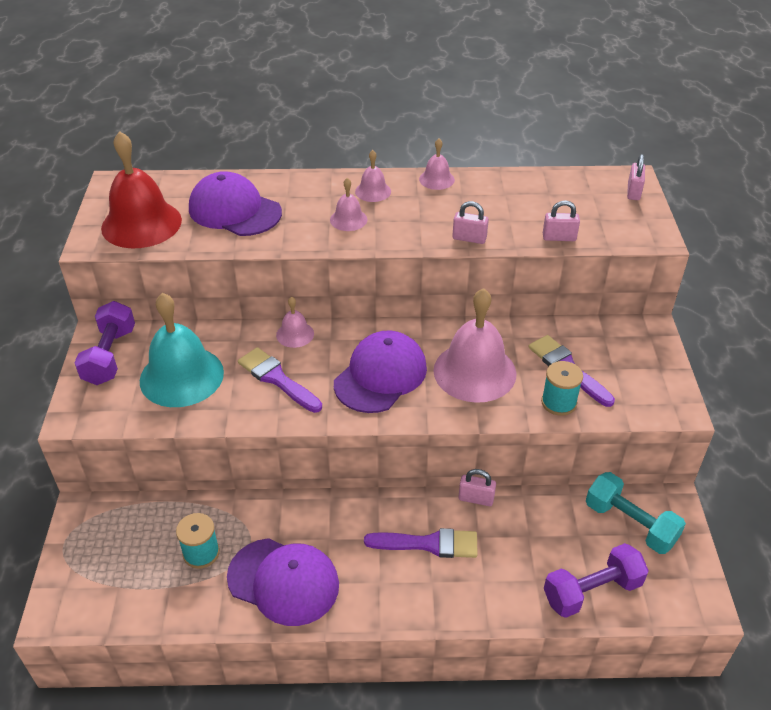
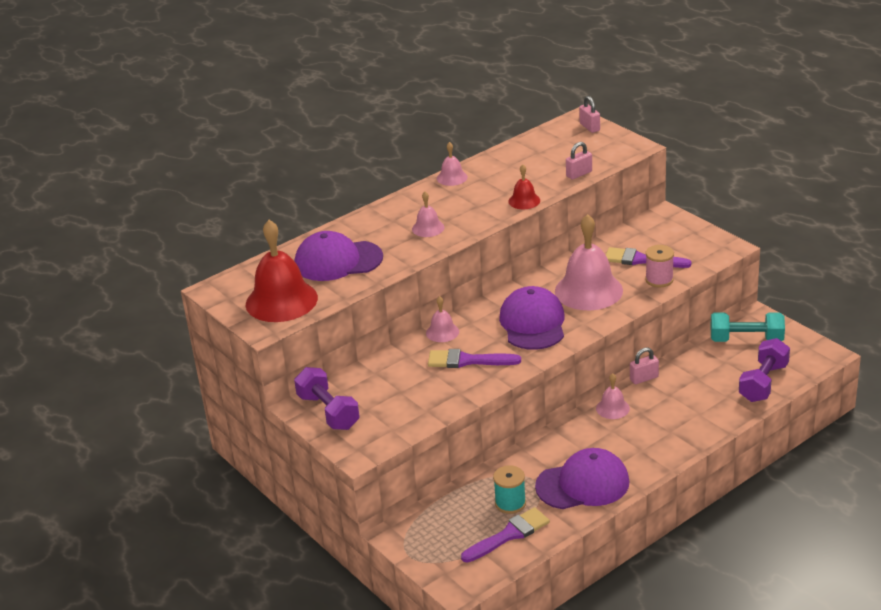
camera: 35 degrees left, 10 degrees down
(181, 376) = (399, 394): turquoise bell -> none
(373, 191) = (418, 204): pink bell -> pink bell (612, 408)
(429, 544) = (645, 416): purple brush -> purple brush (509, 535)
(469, 238) = (524, 201): pink padlock -> red bell
(558, 402) = (659, 280): turquoise spool -> pink spool

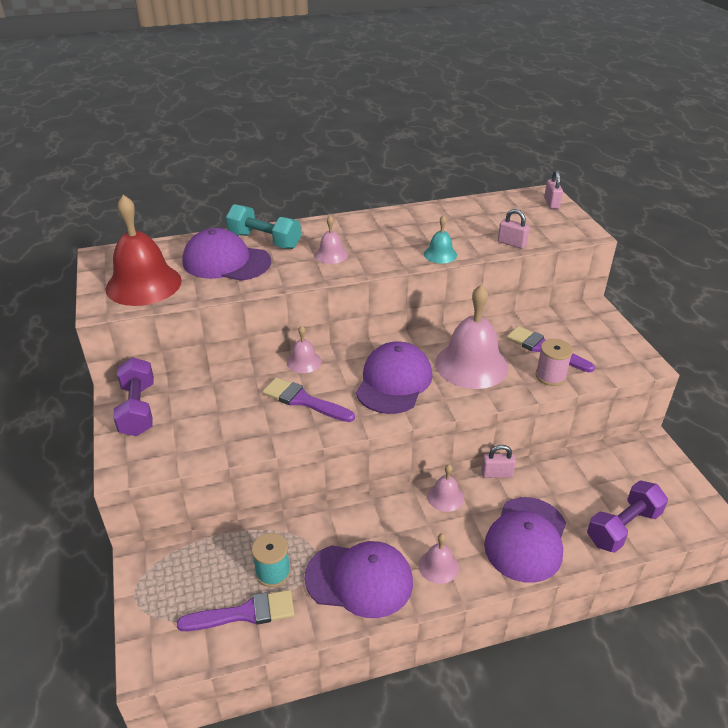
camera: 20 degrees right, 5 degrees up
(452, 177) = (390, 215): pink bell -> pink bell (438, 566)
(524, 201) = (440, 254): red bell -> turquoise bell
(579, 174) = (512, 243): pink padlock -> pink padlock turned 45 degrees clockwise
(694, 415) = (526, 539): none -> purple cap
(746, 340) = (628, 467): turquoise dumbbell -> turquoise dumbbell (264, 240)

